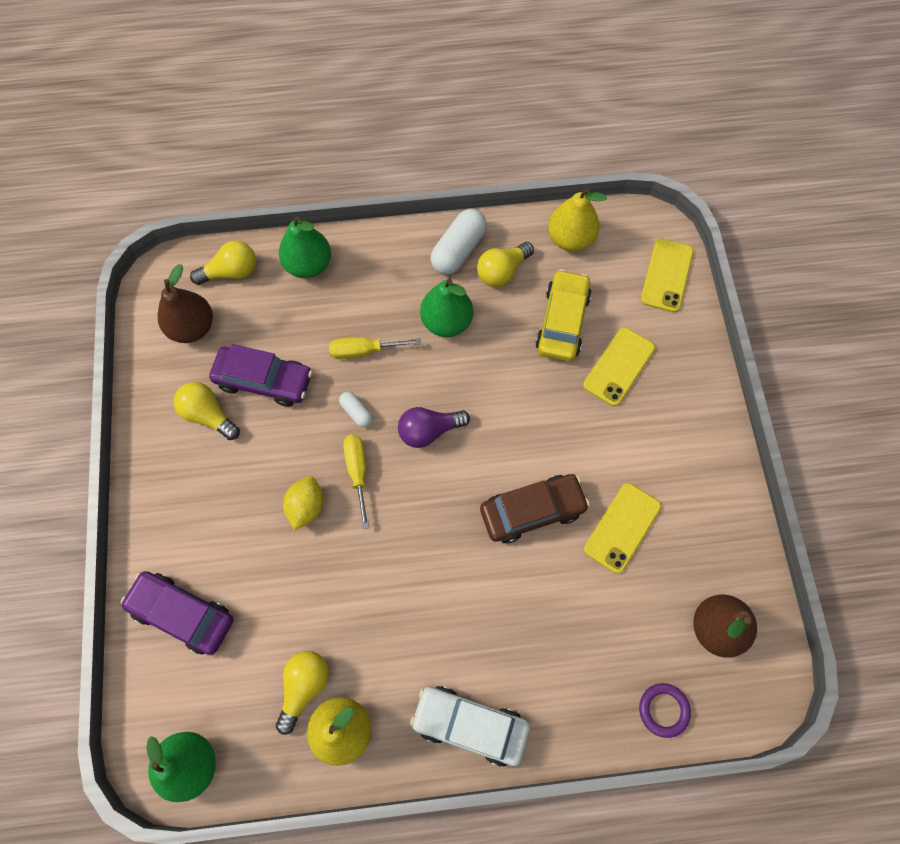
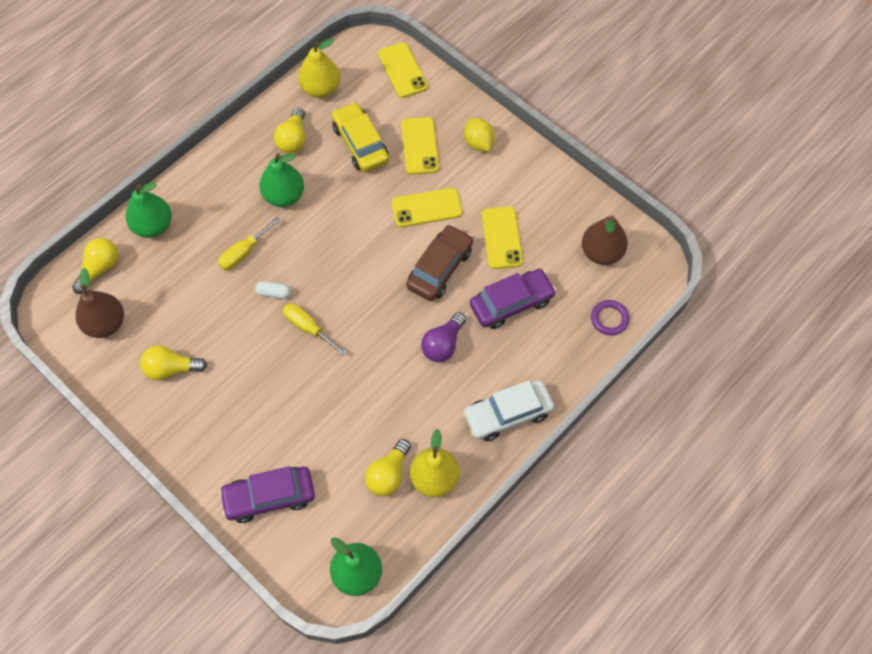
camera: 40 degrees left, 5 degrees down
(264, 381) = (191, 320): purple car -> purple car (511, 303)
(304, 687) = (388, 474): yellow light bulb -> yellow light bulb turned 135 degrees counterclockwise
(306, 507) = (293, 373): yellow lemon -> yellow lemon (478, 143)
(429, 431) = (332, 269): purple light bulb -> purple light bulb (443, 344)
(458, 250) = (251, 146): white capsule -> none
(572, 437) = (427, 208): none -> yellow phone

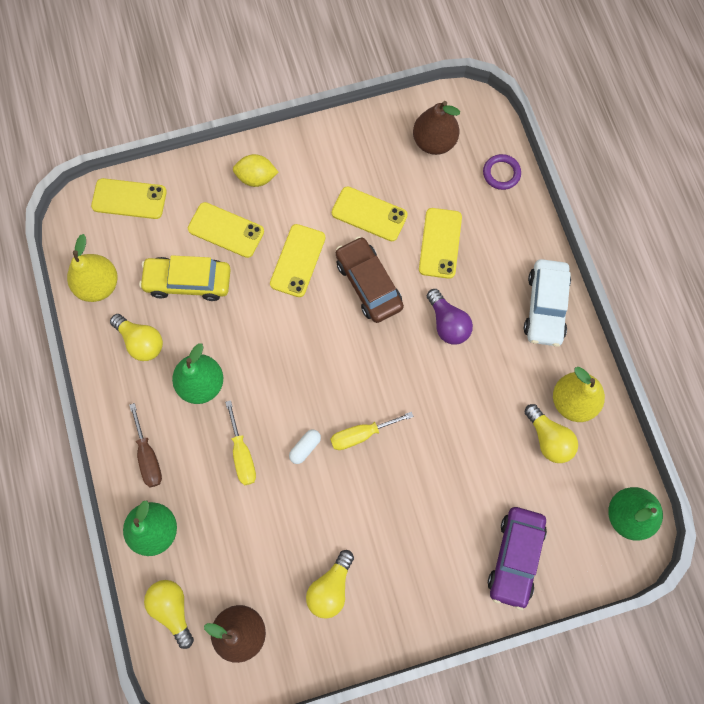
camera: 60 degrees left, 10 degrees up
(206, 191) = (148, 456): none -> brown screwdriver
(511, 303) = (440, 243): purple car -> yellow phone

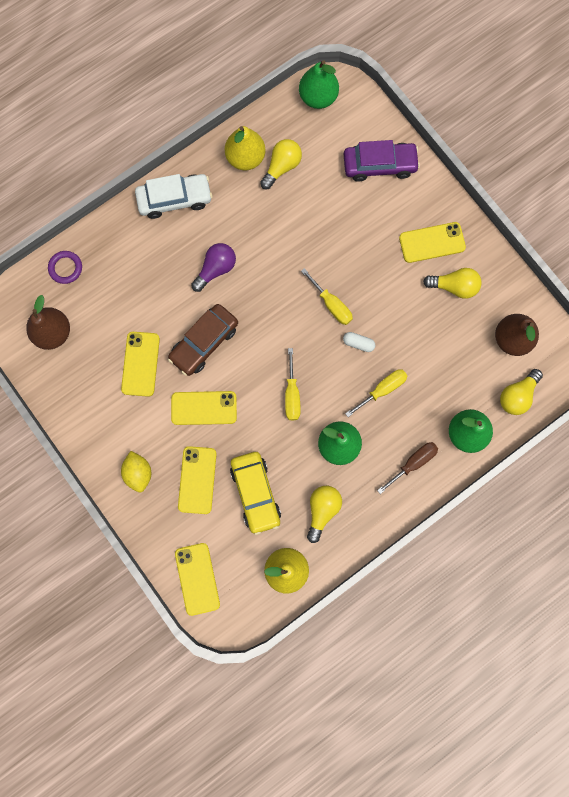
camera: 110 degrees left, 5 degrees up
(276, 354) = (292, 394): none -> yellow screwdriver
(440, 243) = (147, 297): yellow phone -> yellow phone (432, 242)

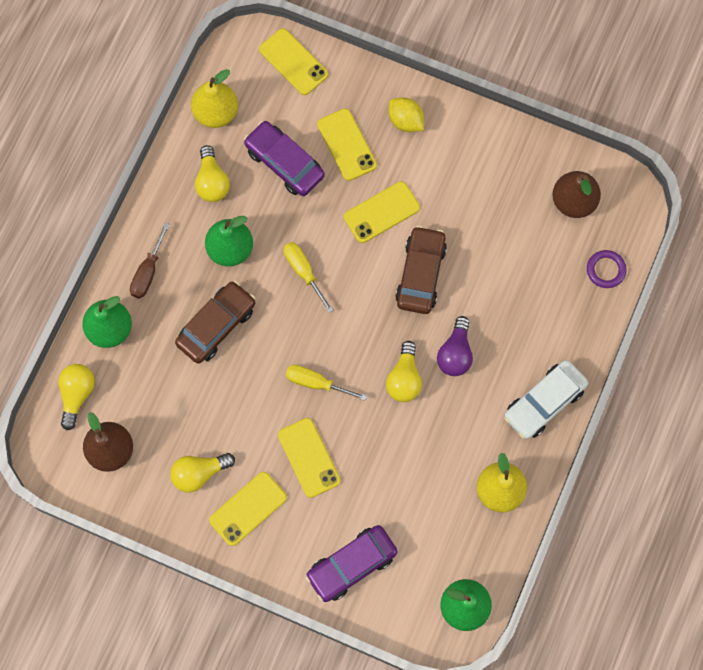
camera: 150 degrees right, 5 degrees down
(140, 364) = (469, 219): yellow phone -> yellow phone (309, 457)
(255, 493) = (284, 163): yellow car -> purple car
(282, 167) = (455, 502): yellow light bulb -> yellow light bulb (404, 379)
(358, 343) = (266, 358): white capsule -> none
(382, 390) = (216, 325): yellow screwdriver -> brown car

